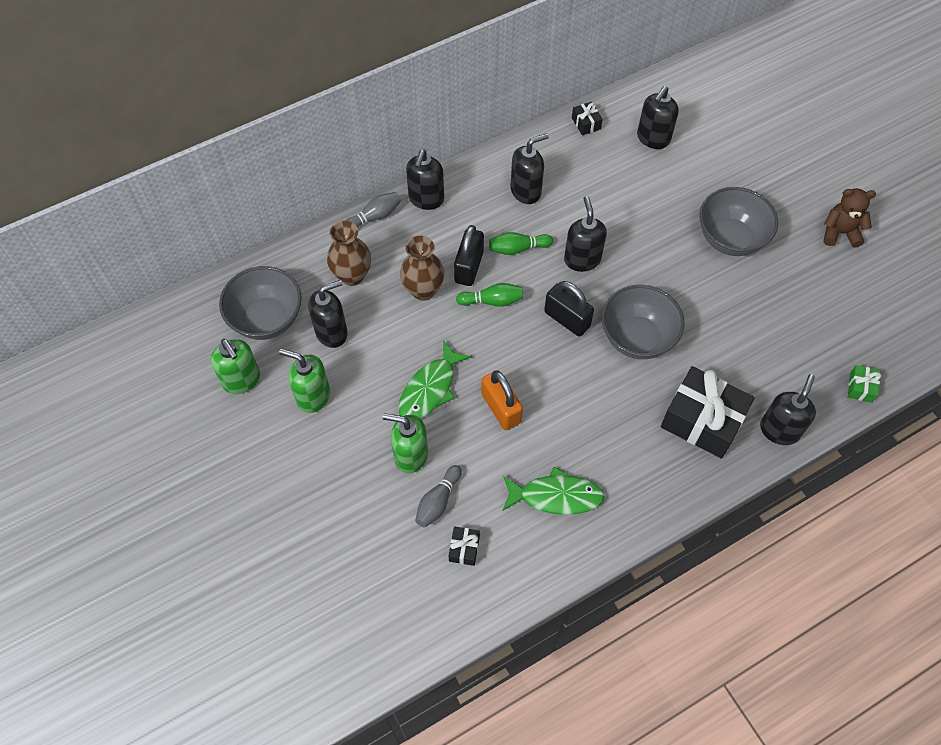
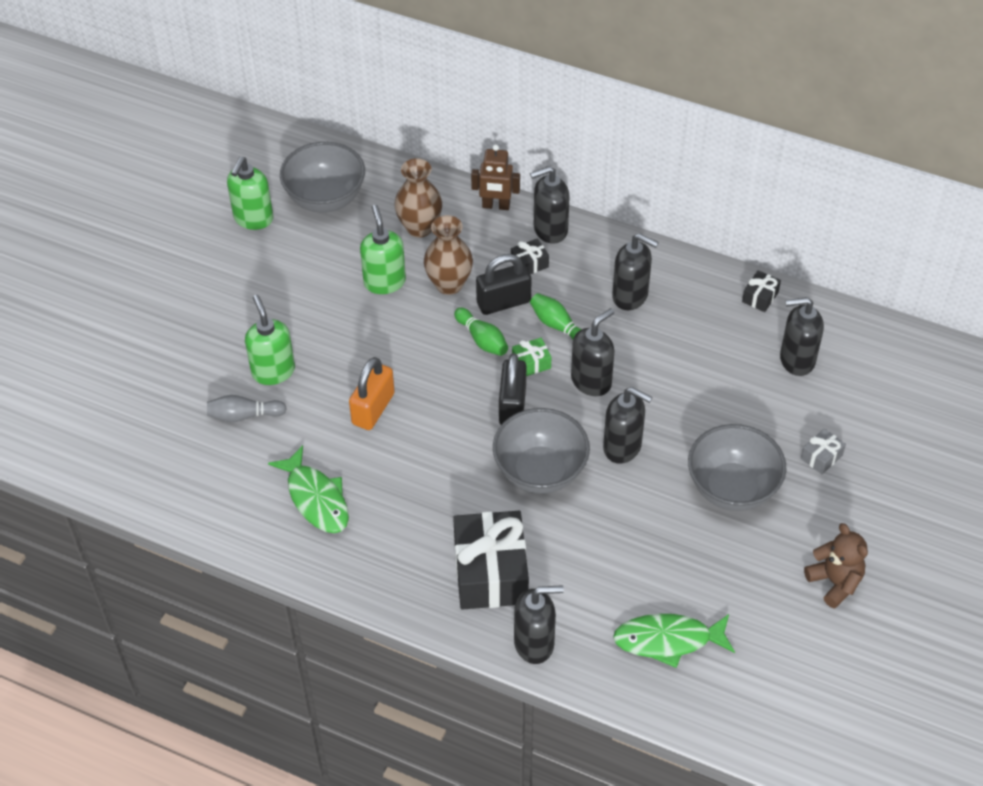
camera: 55 degrees right, 10 degrees down
(313, 396) = (276, 273): green soap dispenser -> green soap dispenser (384, 282)
(332, 332) = (349, 248): black soap dispenser -> black soap dispenser (622, 447)
(374, 216) = (496, 206): grey bowling pin -> brown robot
(430, 389) = (350, 347): green fish -> green fish (668, 640)
(464, 549) = (212, 459): black gift -> black gift (529, 264)
(739, 176) = (821, 457): none -> grey gift
(860, 387) = (648, 693): green gift -> green gift (531, 363)

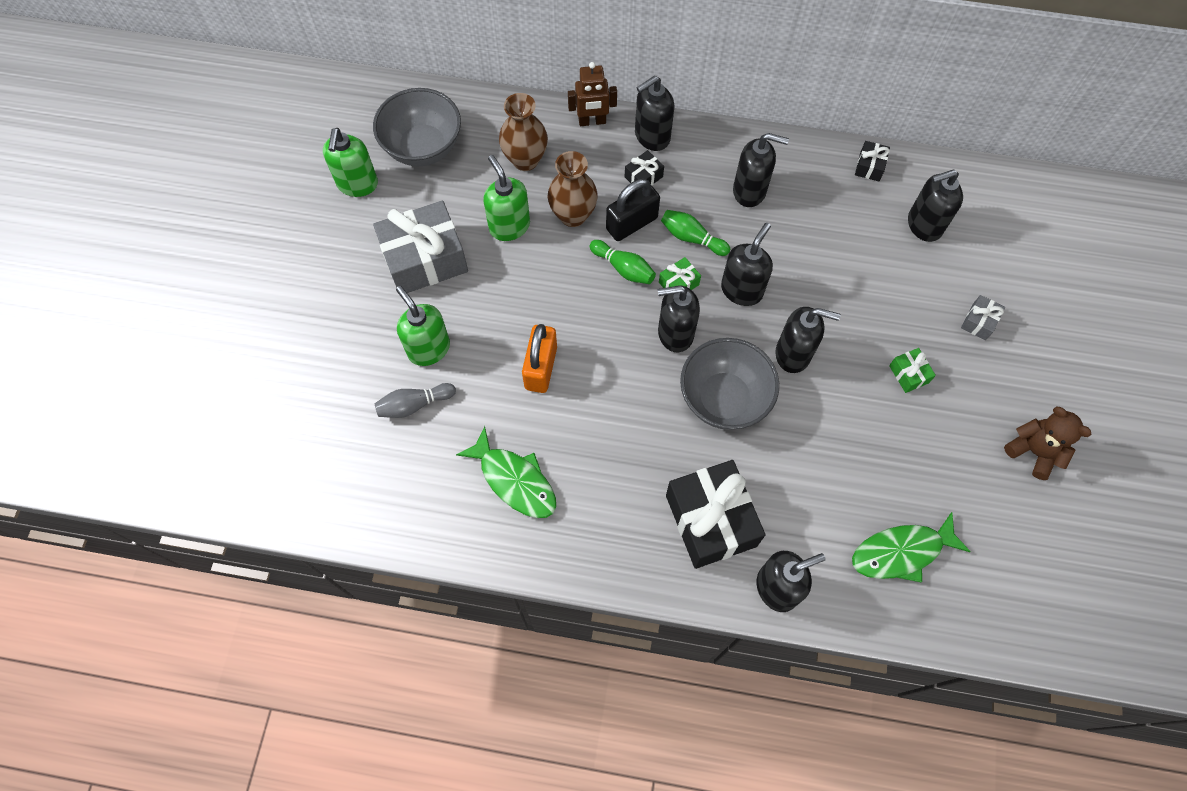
camera: 15 degrees left, 15 degrees up
(295, 295) = (425, 259): none -> grey gift
(512, 406) = (675, 333): black padlock -> black soap dispenser
(732, 488) = (908, 374): grey bowl -> green gift

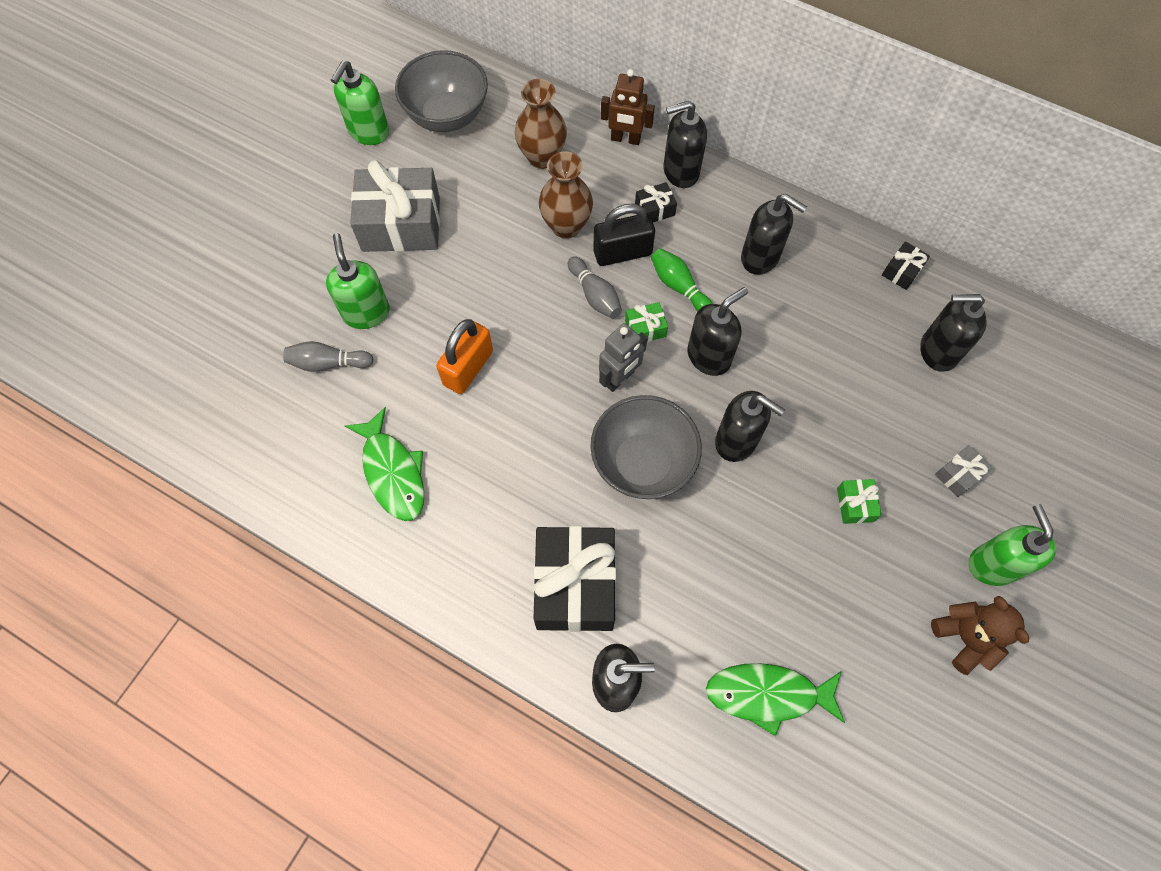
camera: 20 degrees right, 0 degrees up
(509, 226) = (498, 217): green soap dispenser -> green soap dispenser (992, 564)
(623, 268) = (595, 295): green bowling pin -> grey bowling pin
(675, 333) = (619, 378): black soap dispenser -> grey robot

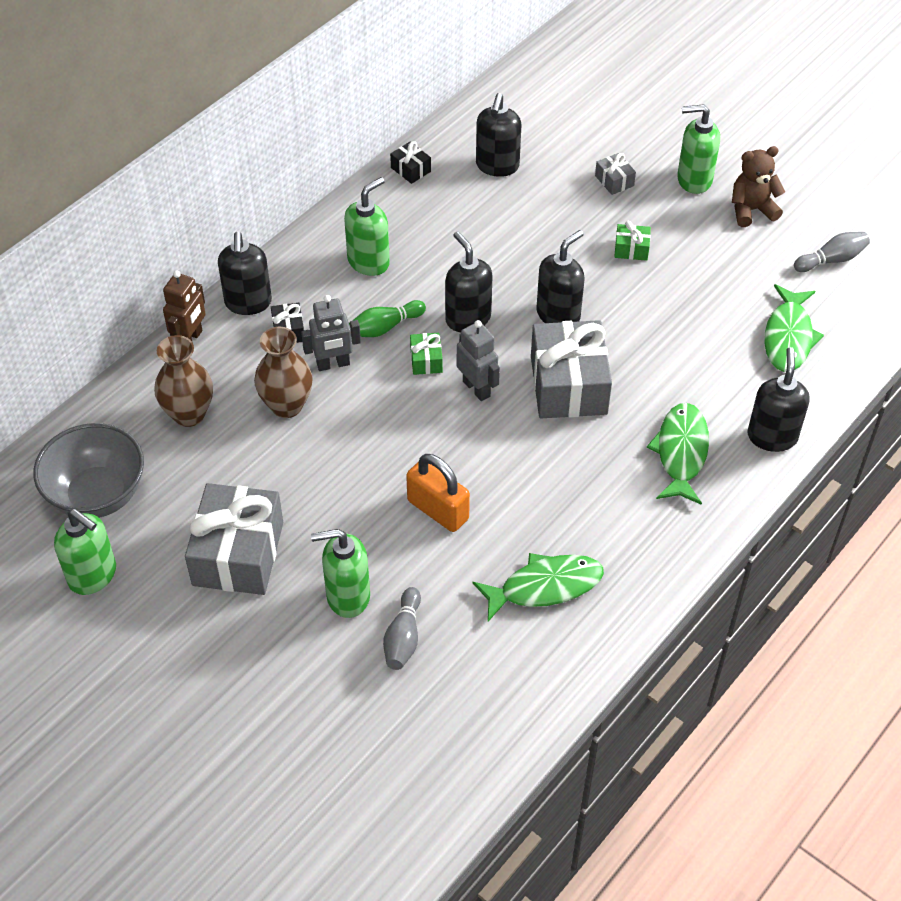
camera: 80 degrees left, 15 degrees down
(575, 585) = (681, 452): black gift -> green fish
(595, 295) = (377, 394): grey bowling pin -> grey bowling pin (831, 260)
(622, 253) = (333, 364): black padlock -> grey robot
(642, 463) = (568, 385): grey bowl -> grey gift
(760, 257) = (369, 262): black soap dispenser -> green soap dispenser

